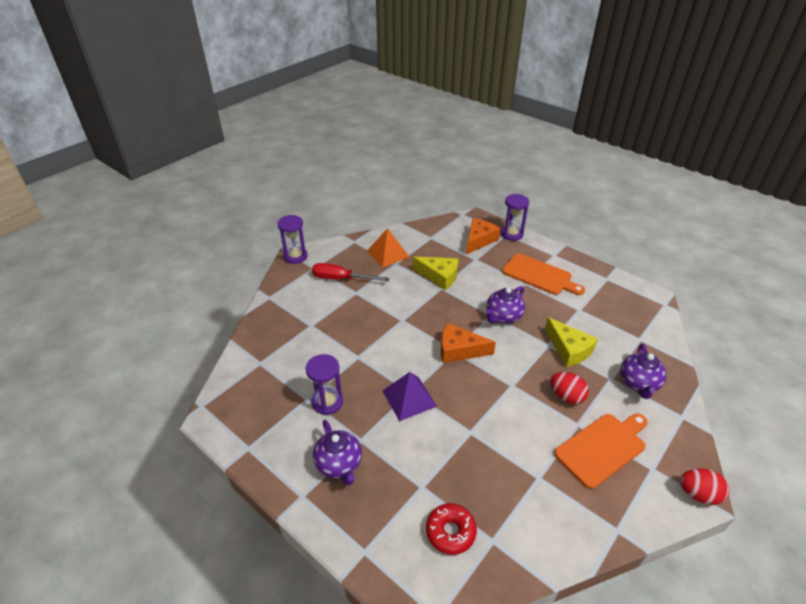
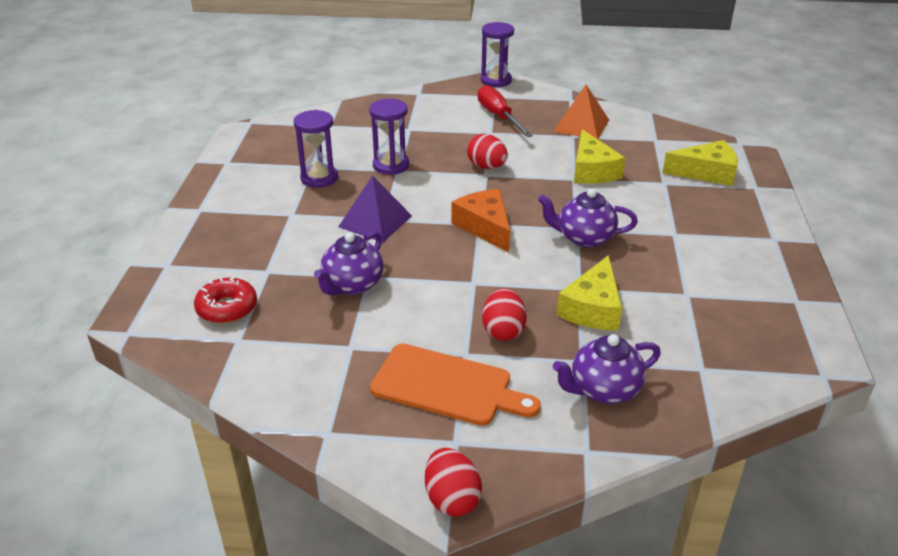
camera: 55 degrees right, 5 degrees down
(339, 464) = (251, 214): purple teapot -> purple teapot (352, 285)
(394, 315) = (486, 167): none -> red egg
(479, 240) = (706, 173): orange cheese -> yellow cheese
(511, 234) = (762, 191): purple hourglass -> purple hourglass (391, 165)
(539, 275) = (708, 240): orange cutting board -> none

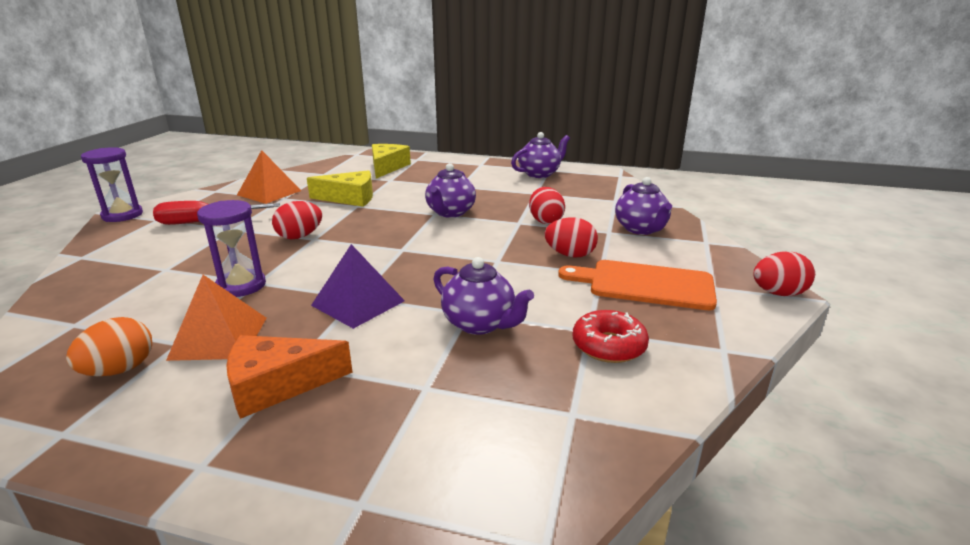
camera: 80 degrees left, 10 degrees down
(227, 308) = (501, 425): red donut -> red donut (608, 346)
(282, 157) = (120, 370): none -> orange egg
(319, 178) = (219, 338): purple hourglass -> orange pyramid
(447, 386) = (645, 284): orange cutting board -> orange cutting board turned 105 degrees counterclockwise
(485, 227) = (409, 247): orange cheese -> orange cheese (277, 385)
(593, 308) = (545, 221): yellow cheese -> red egg
(770, 293) = (539, 174): none -> purple teapot

